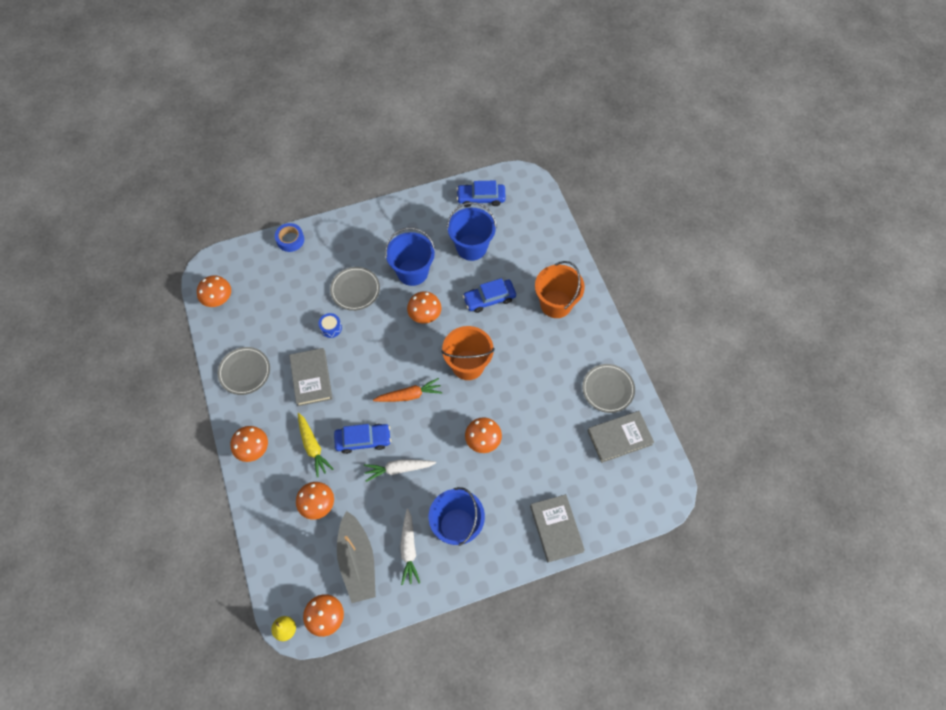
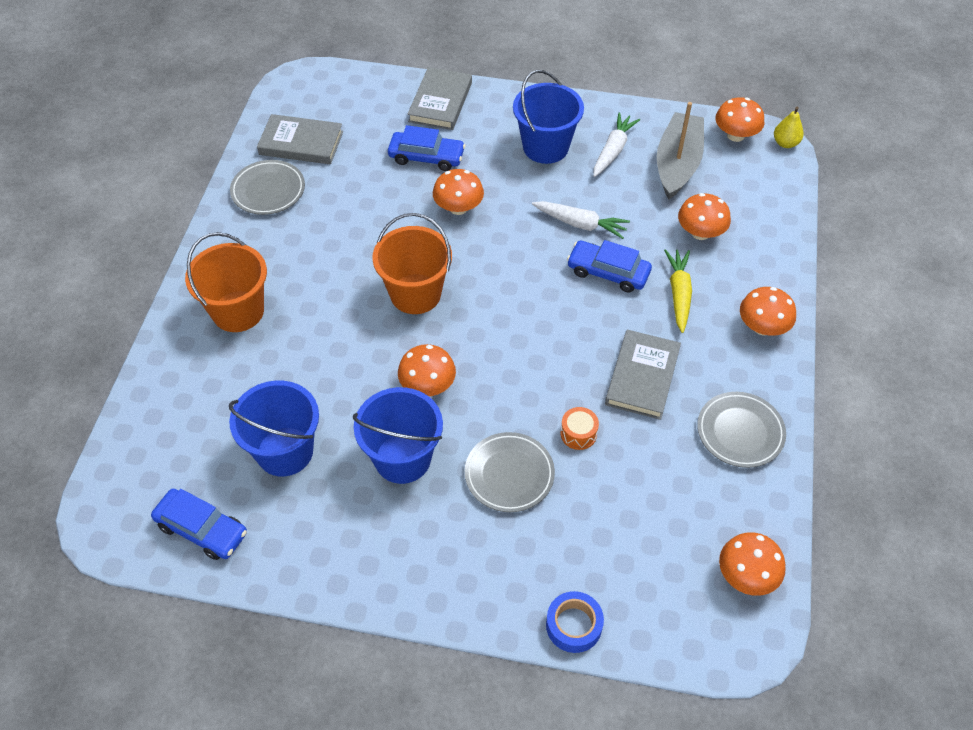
camera: 150 degrees left, 10 degrees down
(331, 328) = (578, 434): blue drum -> orange drum
(409, 395) = (517, 294): orange carrot -> none
(489, 299) = (320, 362): blue car -> blue car (426, 157)

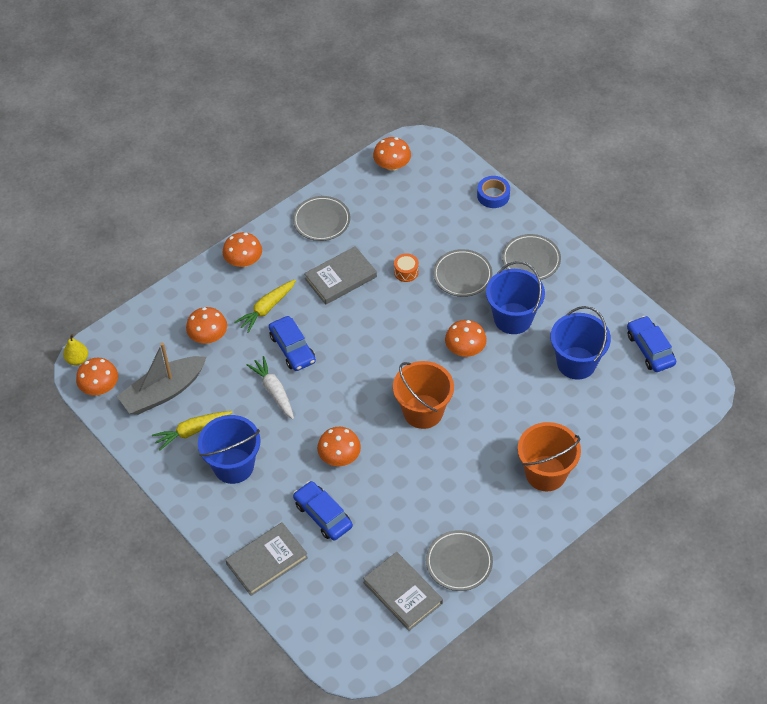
camera: 140 degrees left, 0 degrees up
(442, 556) = (531, 260): none -> grey plate
(613, 150) = (192, 431): white carrot -> yellow carrot

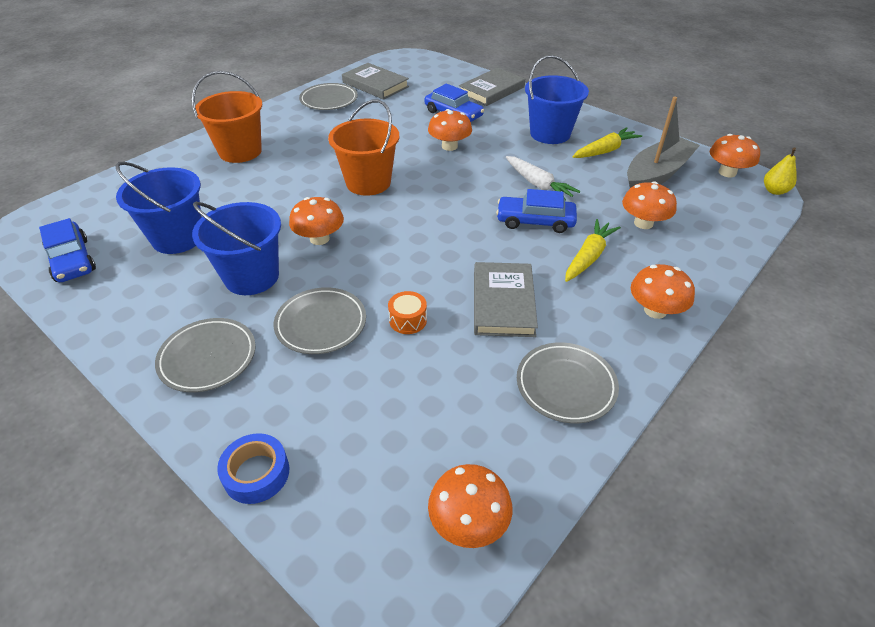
camera: 170 degrees right, 10 degrees down
(292, 348) = (535, 221): blue car -> blue car turned 45 degrees counterclockwise
(340, 278) = (503, 303): grey book -> grey book turned 45 degrees counterclockwise

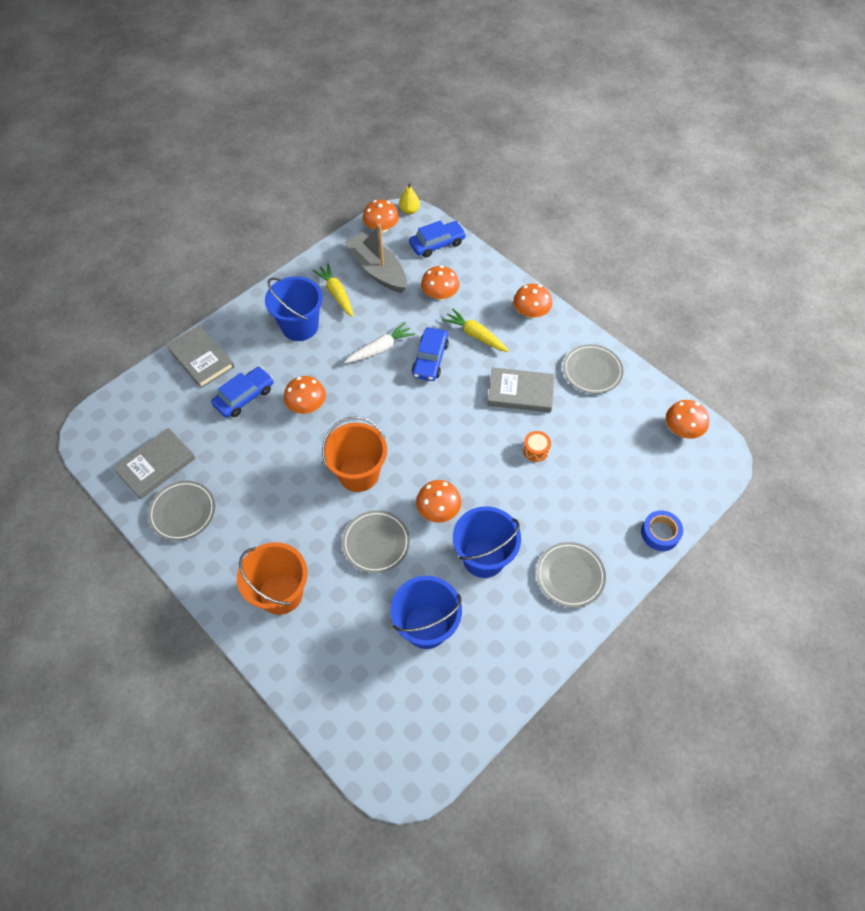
camera: 85 degrees left, 15 degrees up
(72, 260) = (451, 714): blue car -> blue car (437, 244)
(321, 324) = (538, 504): grey plate -> grey plate (376, 543)

